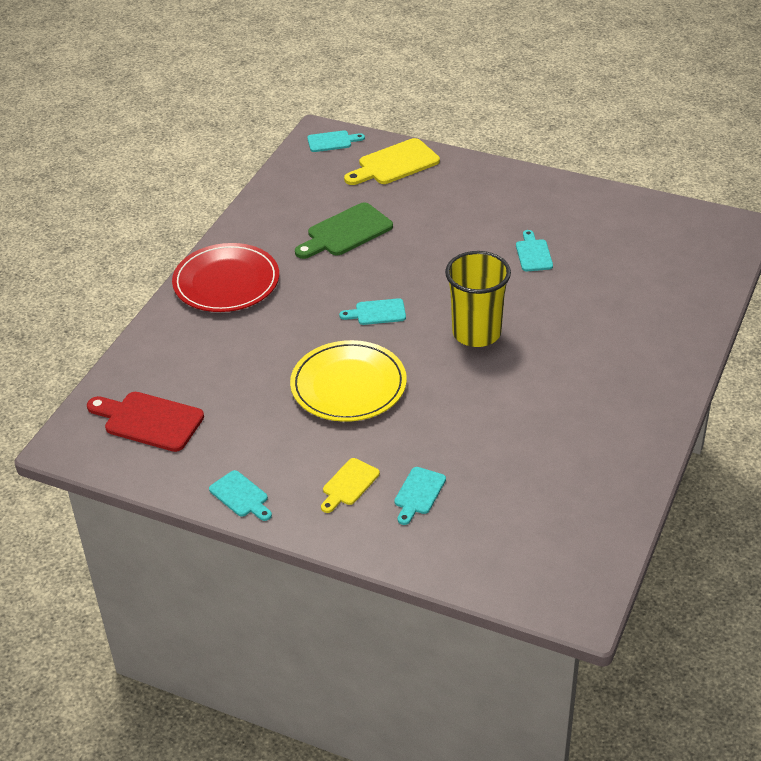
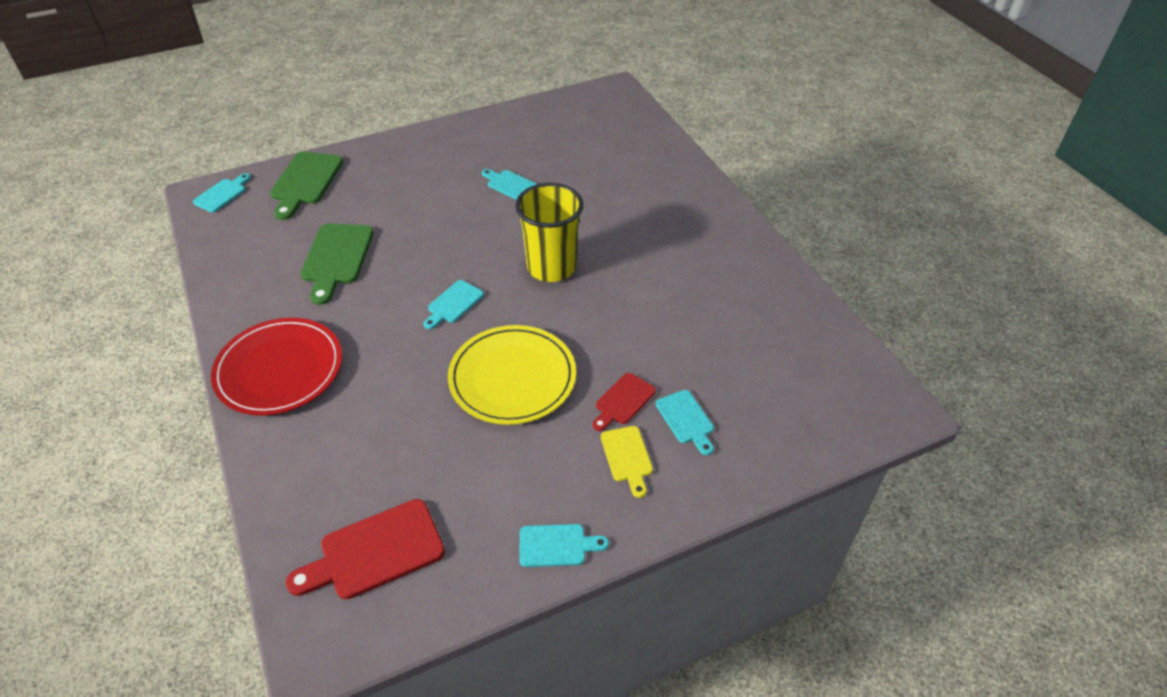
camera: 50 degrees left, 5 degrees up
(394, 164) = (305, 182): yellow cutting board -> green cutting board
(395, 451) = (623, 401): none -> red cutting board

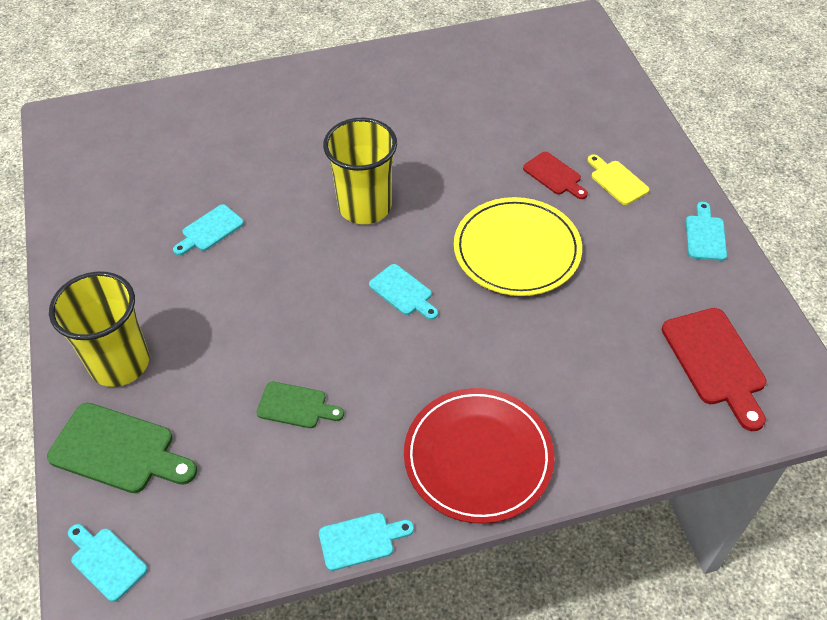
camera: 80 degrees left, 5 degrees up
(336, 258) = (296, 406): green cutting board -> green cutting board, size x0.59
(378, 167) = (119, 363): none -> yellow cup
(627, 457) = (617, 181): yellow cutting board -> yellow cutting board turned 120 degrees counterclockwise
(686, 420) = (579, 139): turquoise cutting board -> turquoise cutting board (361, 540)

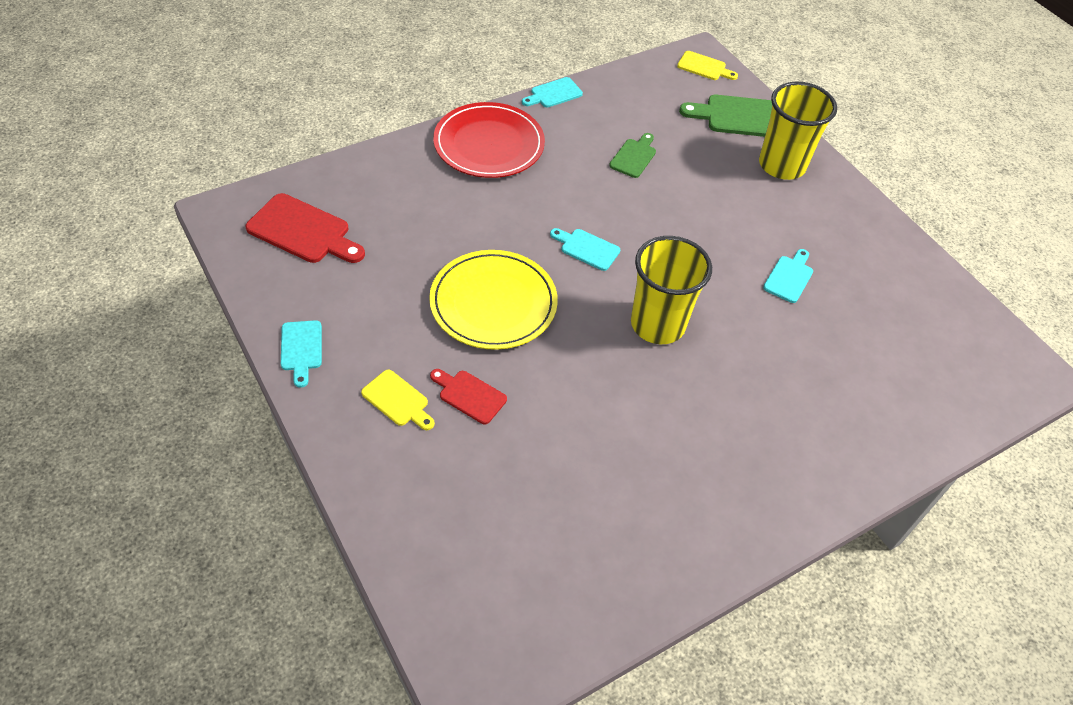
camera: 160 degrees right, 0 degrees up
(106, 561) = (704, 67): turquoise cutting board -> yellow cutting board
(296, 406) = (634, 156): green cutting board -> green cutting board turned 120 degrees clockwise
(716, 362) = (303, 231): red cutting board -> red cutting board turned 150 degrees clockwise

